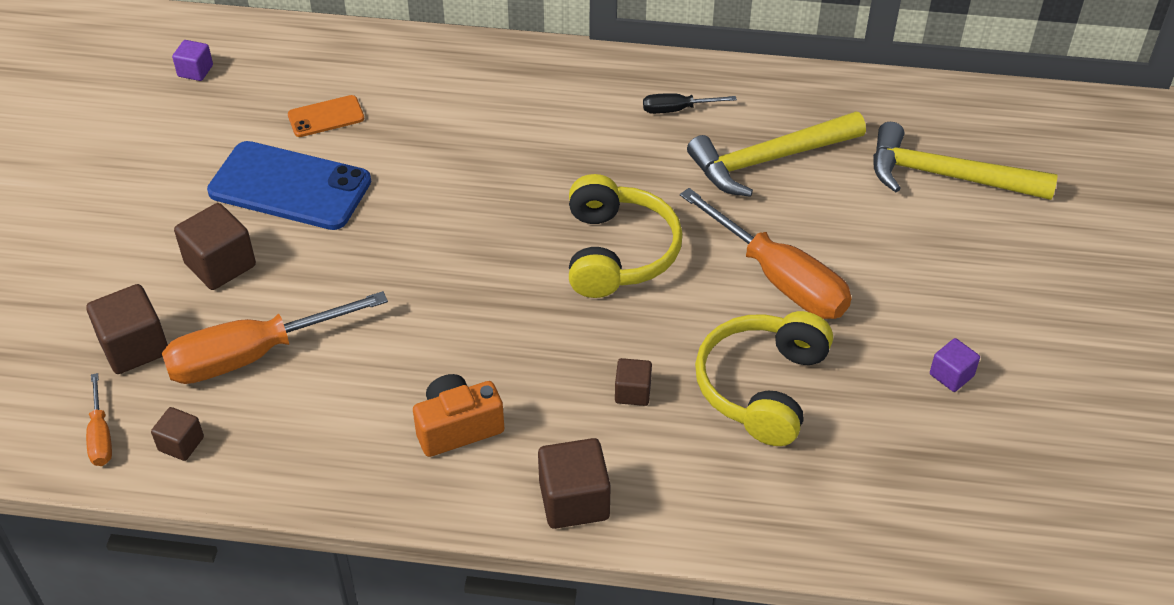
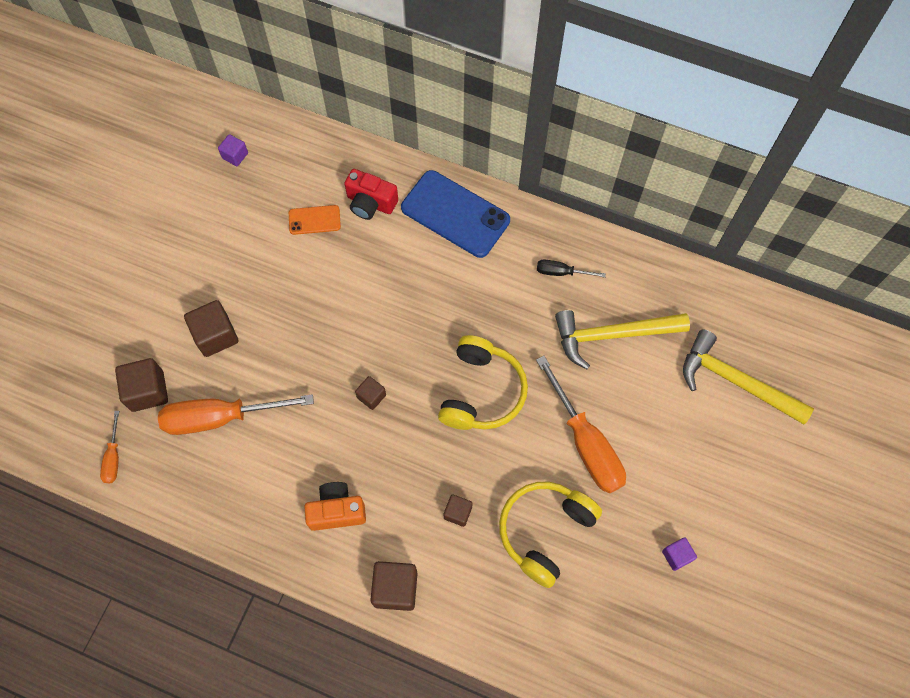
camera: 15 degrees right, 20 degrees up
(181, 444) = (161, 477): brown cube -> brown cube (371, 396)
(290, 187) = (276, 278): blue phone -> blue phone (455, 214)
(398, 86) = (370, 203): none -> red camera

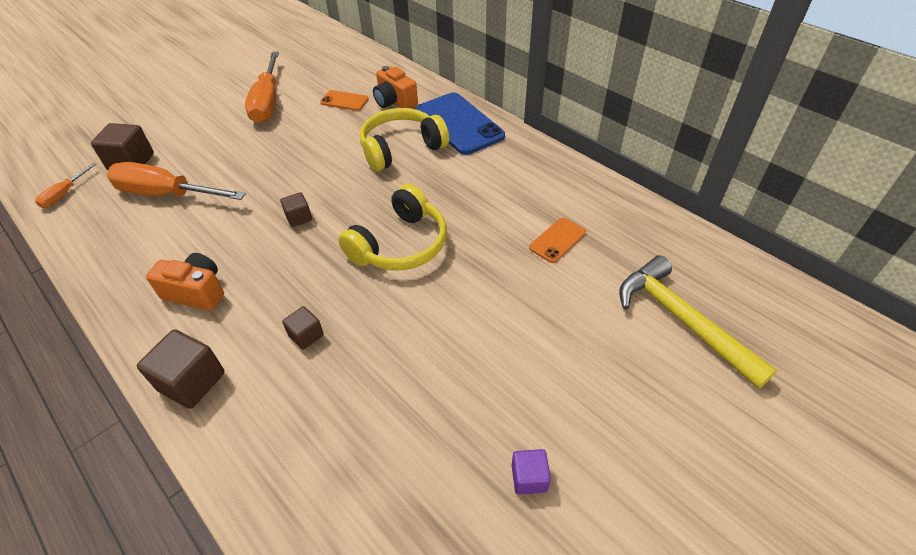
camera: 25 degrees right, 20 degrees down
(216, 335) = (212, 144): brown cube -> none
(235, 155) = (317, 57): purple cube -> none
(370, 203) = (395, 102): red camera -> orange camera
(545, 531) = (384, 388): yellow headphones -> yellow headphones (401, 148)
(561, 272) = (531, 182): black screwdriver -> none
(586, 443) = (479, 321): orange screwdriver -> orange screwdriver (268, 102)
(612, 335) = (557, 240): yellow hammer -> orange phone

